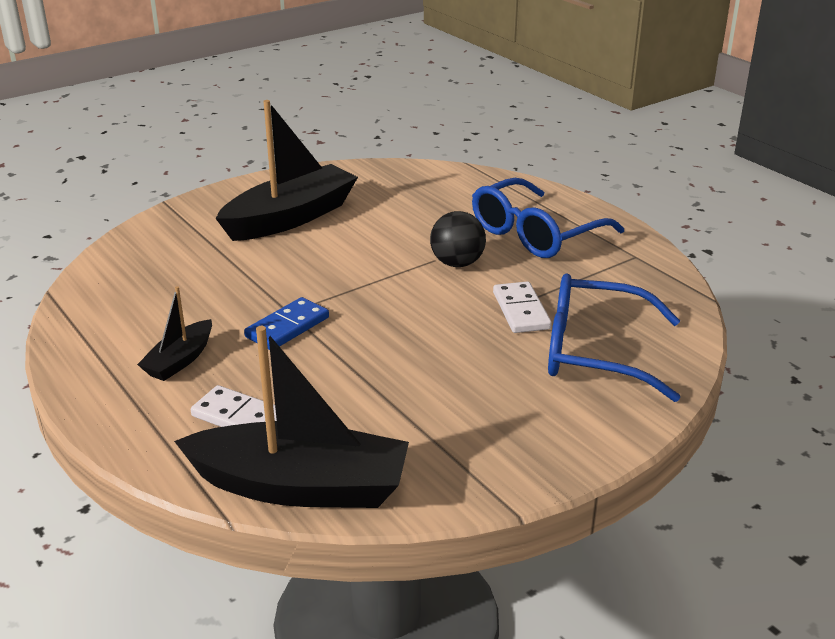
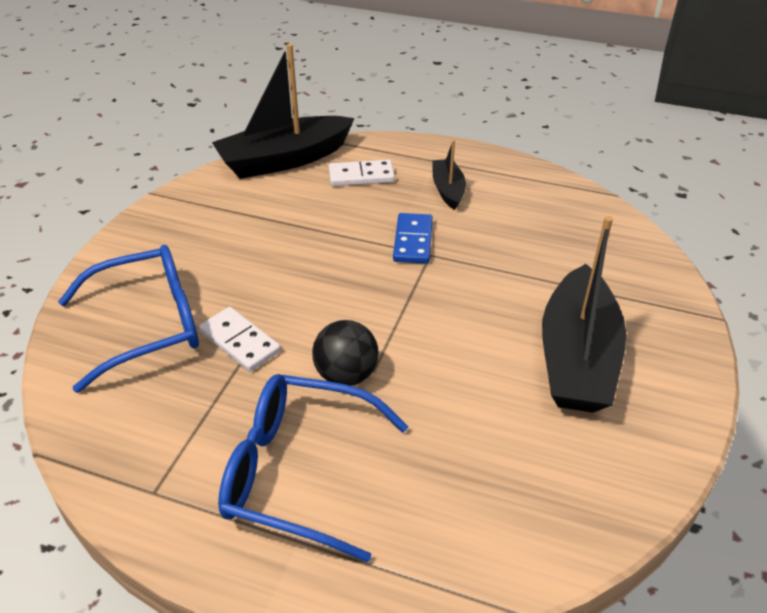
camera: 145 degrees right, 10 degrees up
(535, 234) = (298, 471): blue glasses -> blue glasses turned 90 degrees counterclockwise

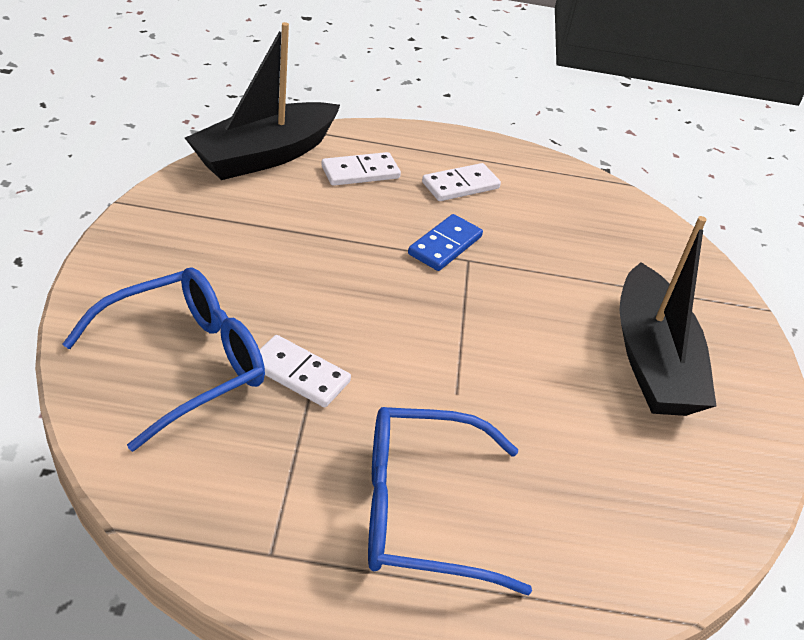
camera: 20 degrees left, 0 degrees up
(346, 375) = (430, 401): black ball -> none
(413, 241) = (445, 245): blue domino -> blue domino turned 45 degrees clockwise
(448, 190) = (460, 185): black boat -> white domino

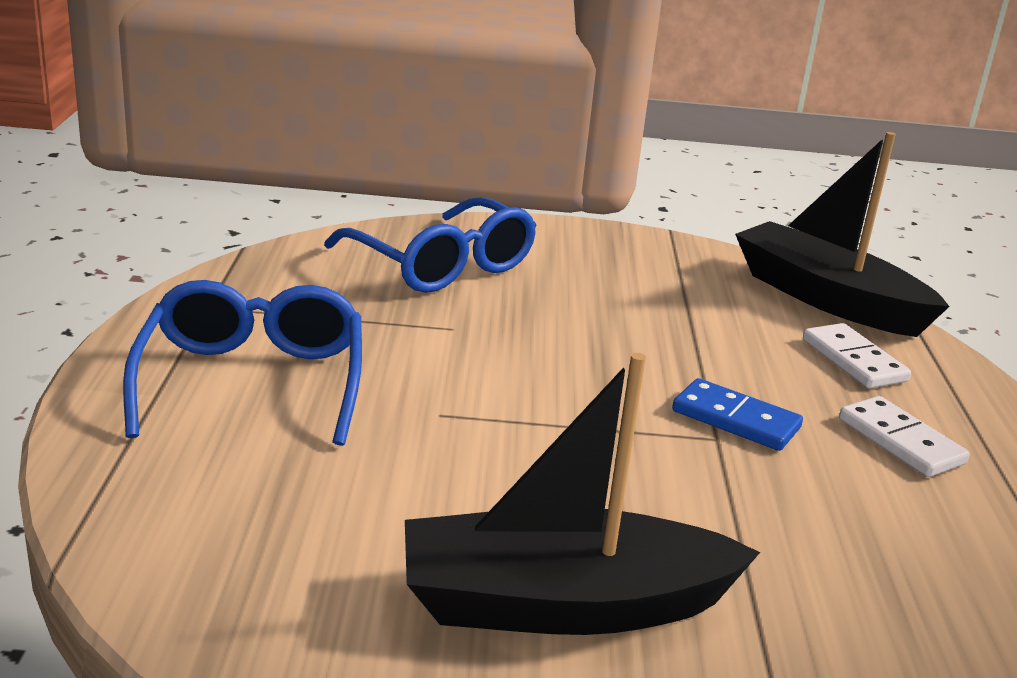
camera: 90 degrees right, 15 degrees down
(299, 374) = (444, 319): white domino -> none

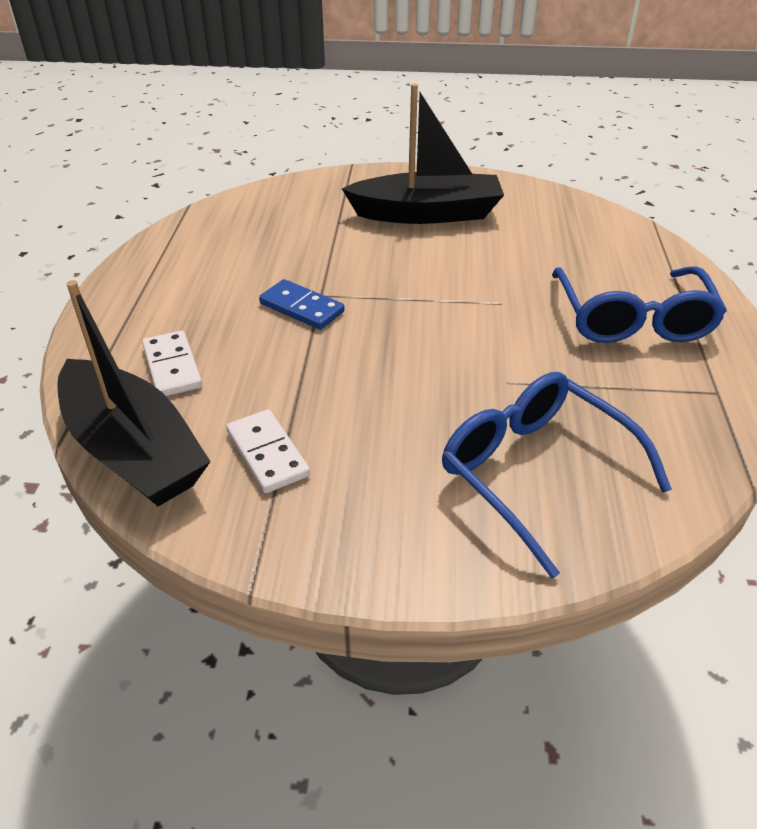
camera: 175 degrees left, 15 degrees up
(900, 441) = (196, 297): white domino -> white domino (268, 453)

